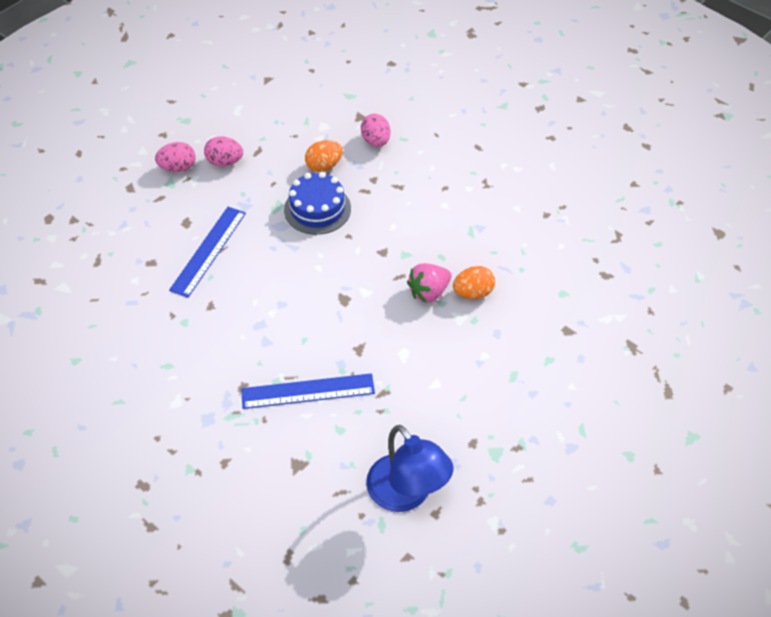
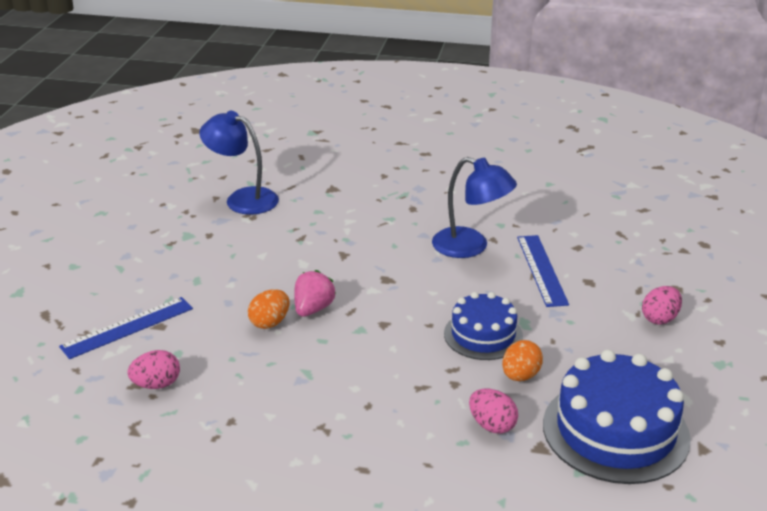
camera: 150 degrees right, 20 degrees down
(225, 162) = (624, 340): pink egg -> pink egg (156, 385)
(239, 305) = (470, 247): none -> blue lamp
(304, 108) = (615, 431): none -> blue cake
(308, 391) = (361, 221): blue ruler -> blue ruler (127, 327)

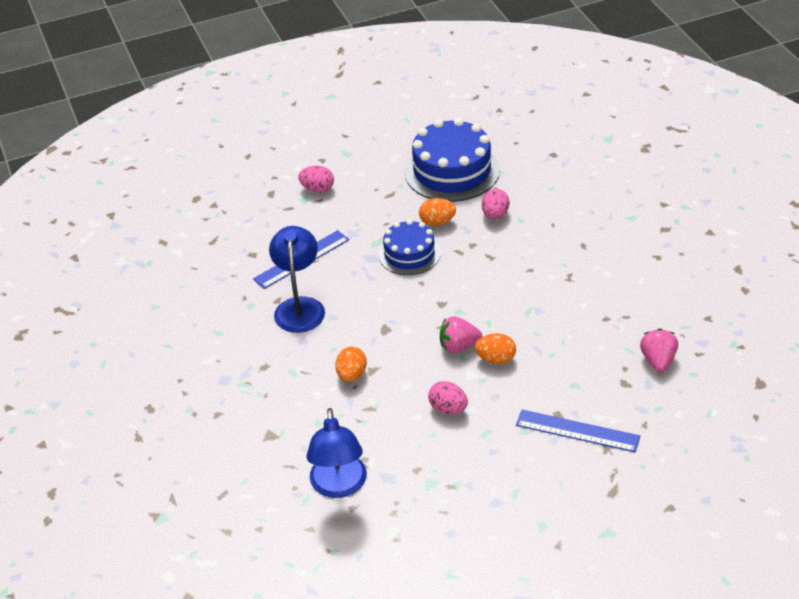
camera: 120 degrees left, 10 degrees up
(129, 423) = (658, 361): none -> pink strawberry
(156, 385) = (614, 373): pink egg -> pink egg (448, 409)
(350, 242) = (351, 375): none -> orange egg

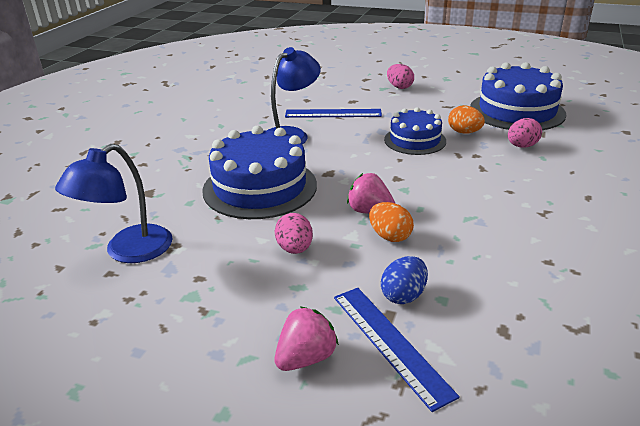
camera: 40 degrees right, 10 degrees down
(351, 375) = (260, 187): orange egg -> blue cake
(552, 397) = (403, 295): none -> blue egg
(658, 361) = (573, 332): pink strawberry -> pink strawberry (306, 358)

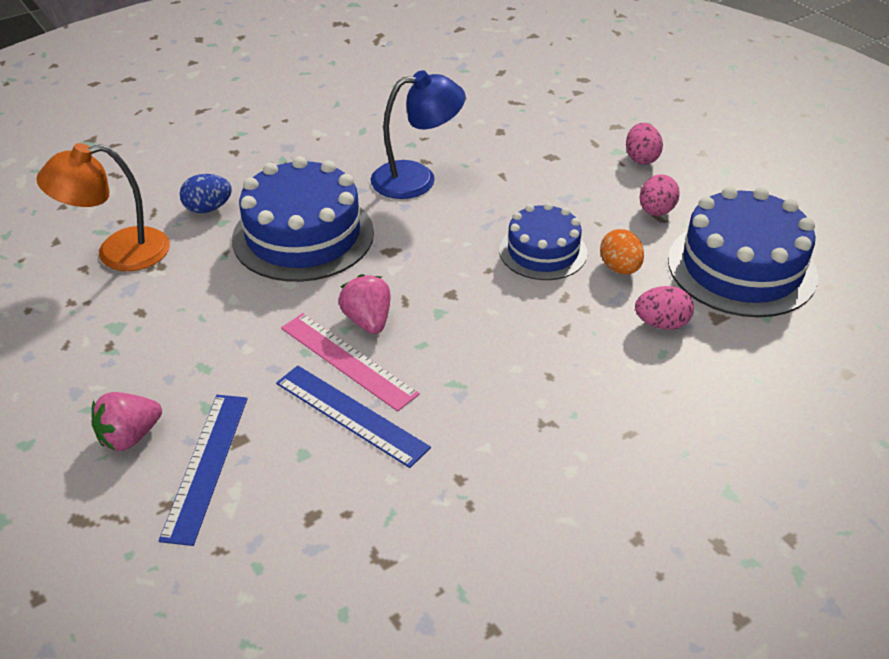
camera: 35 degrees right, 10 degrees up
(128, 251) = (118, 253): blue lamp -> orange lamp
(295, 249) = (248, 326): pink egg -> pink egg (656, 211)
(306, 358) = (129, 436): pink strawberry -> pink strawberry turned 150 degrees clockwise
(333, 113) = (503, 167): blue ruler -> blue ruler (351, 415)
(390, 236) = (347, 360): orange egg -> pink ruler
(403, 295) = (276, 429): blue egg -> blue egg (208, 208)

